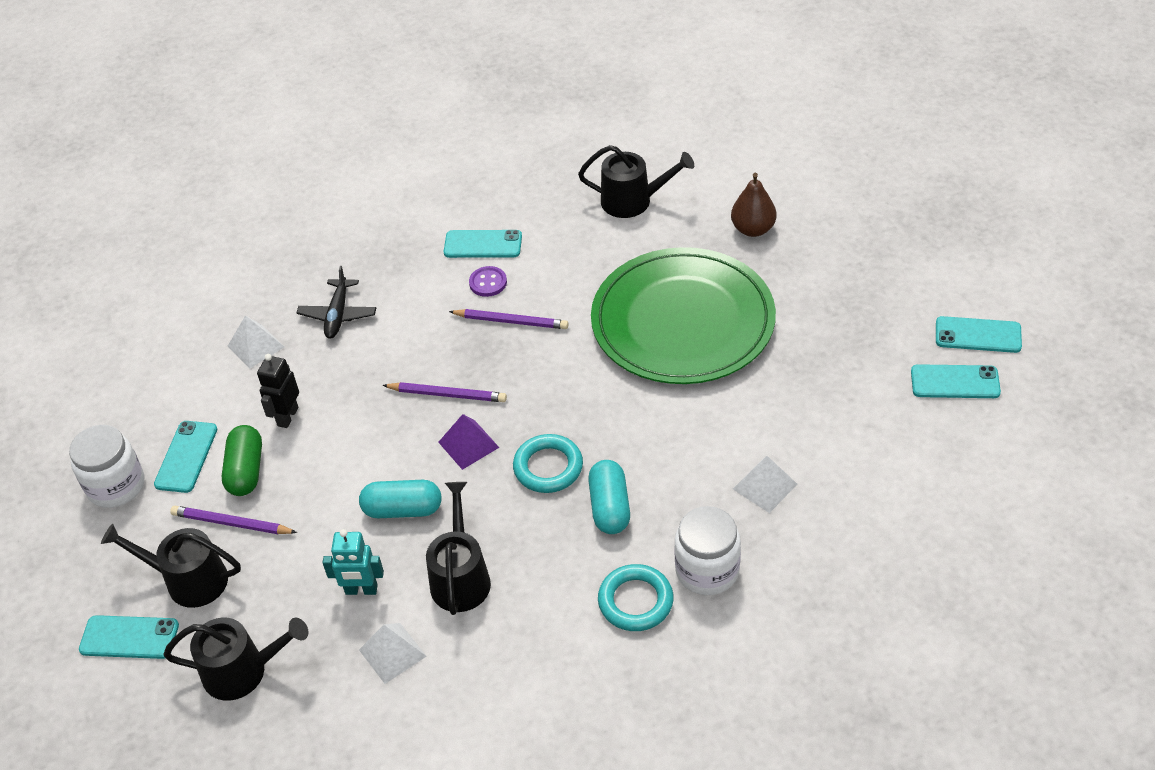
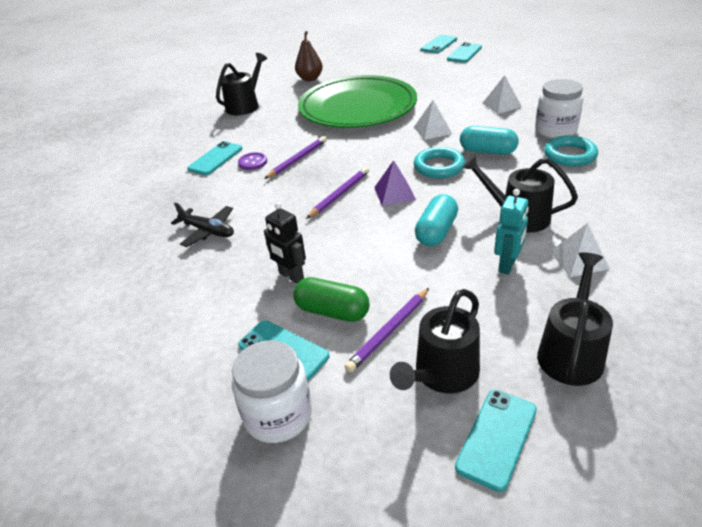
camera: 65 degrees left, 10 degrees down
(255, 346) = (192, 282): white pyramid -> white pyramid (432, 130)

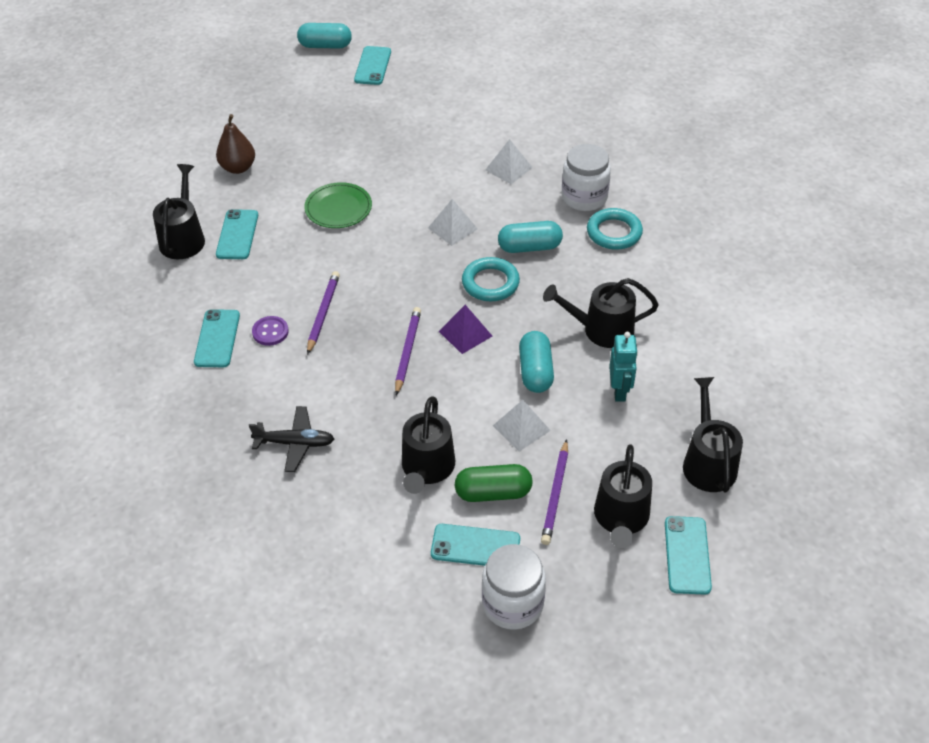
camera: 30 degrees left, 10 degrees up
(291, 276) = (427, 468): black robot -> black watering can
(357, 107) = (338, 208): green plate -> green plate, size x0.44
(414, 33) = (325, 46): none -> turquoise capsule
(464, 53) = (416, 79): turquoise phone -> turquoise phone (237, 235)
(579, 260) = (676, 366): white pyramid -> white pyramid (521, 428)

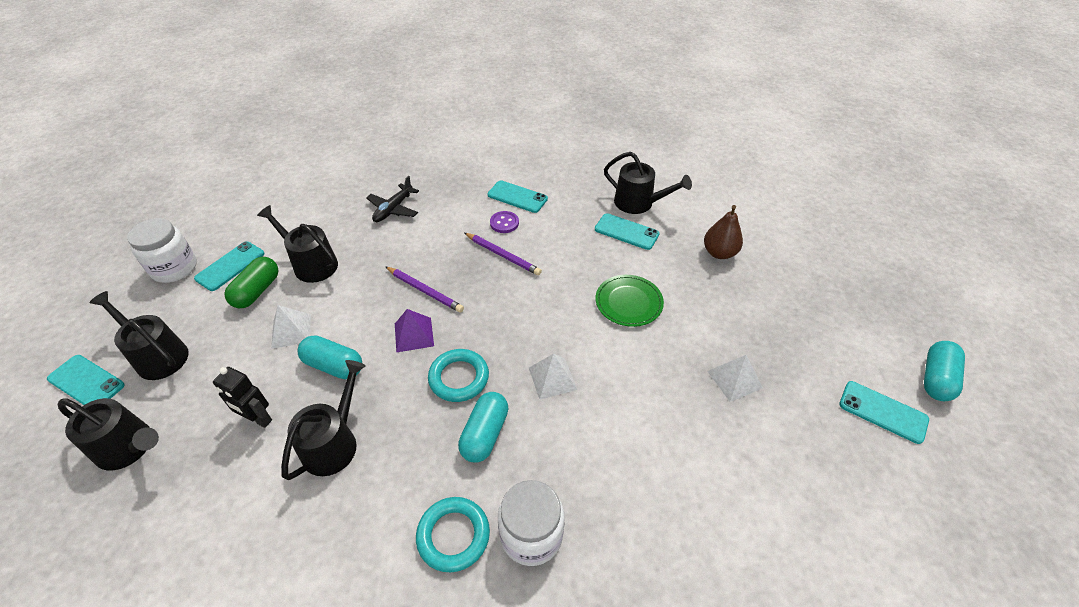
camera: 115 degrees right, 0 degrees up
(508, 168) = (624, 474): white pyramid -> white pyramid (734, 379)
(555, 494) = (218, 325): purple pencil -> none
(619, 391) = (258, 419): turquoise robot -> black robot

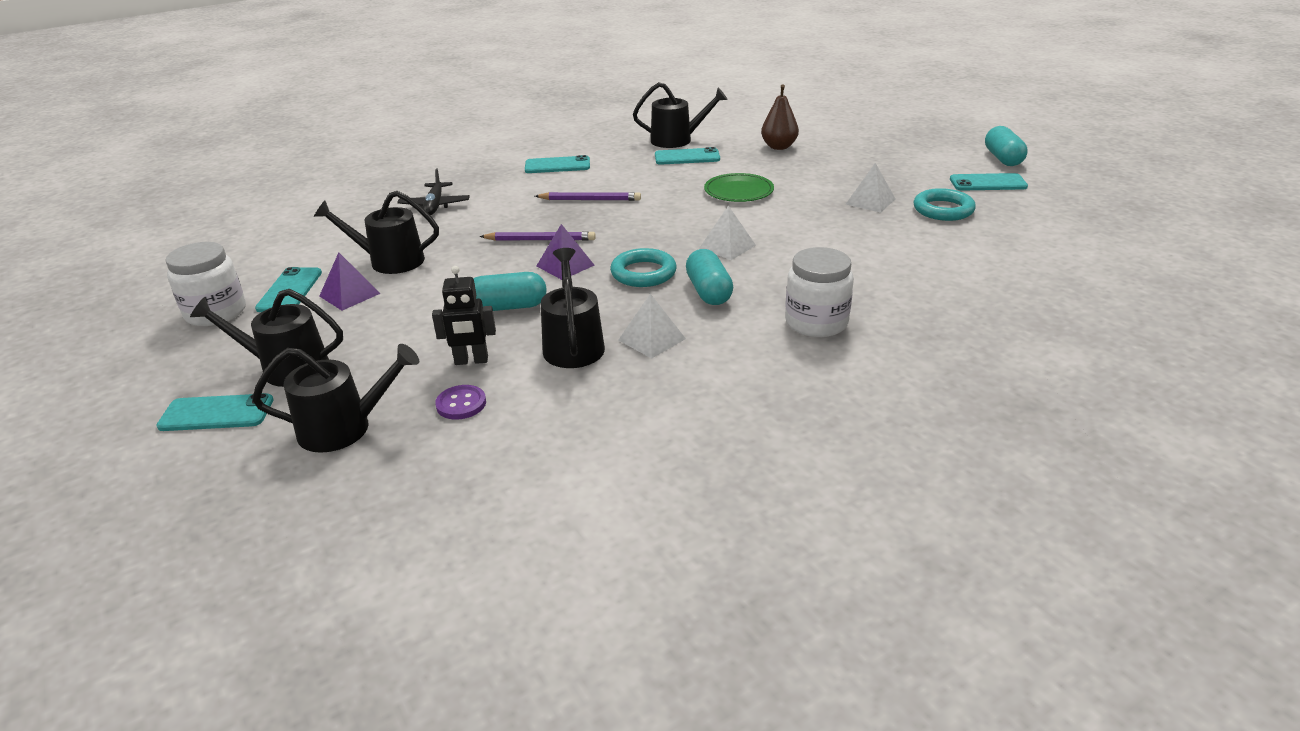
camera: 30 degrees left, 15 degrees down
(257, 291) = (349, 294): green capsule -> purple pyramid
(291, 331) = (429, 304): white pyramid -> white pyramid (652, 339)
(453, 536) = (754, 347): turquoise ring -> turquoise ring (943, 210)
(504, 223) = (565, 182): purple button -> purple button (461, 404)

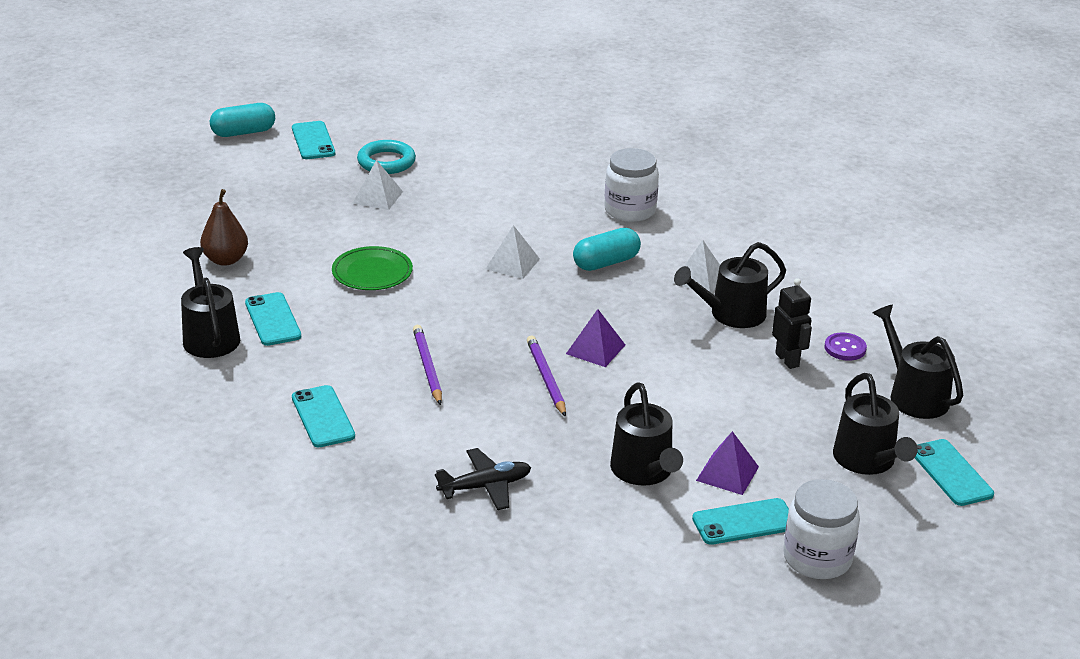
camera: 110 degrees left, 0 degrees up
(508, 307) = (692, 363): turquoise capsule -> none
(643, 273) = (589, 301): turquoise ring -> none

